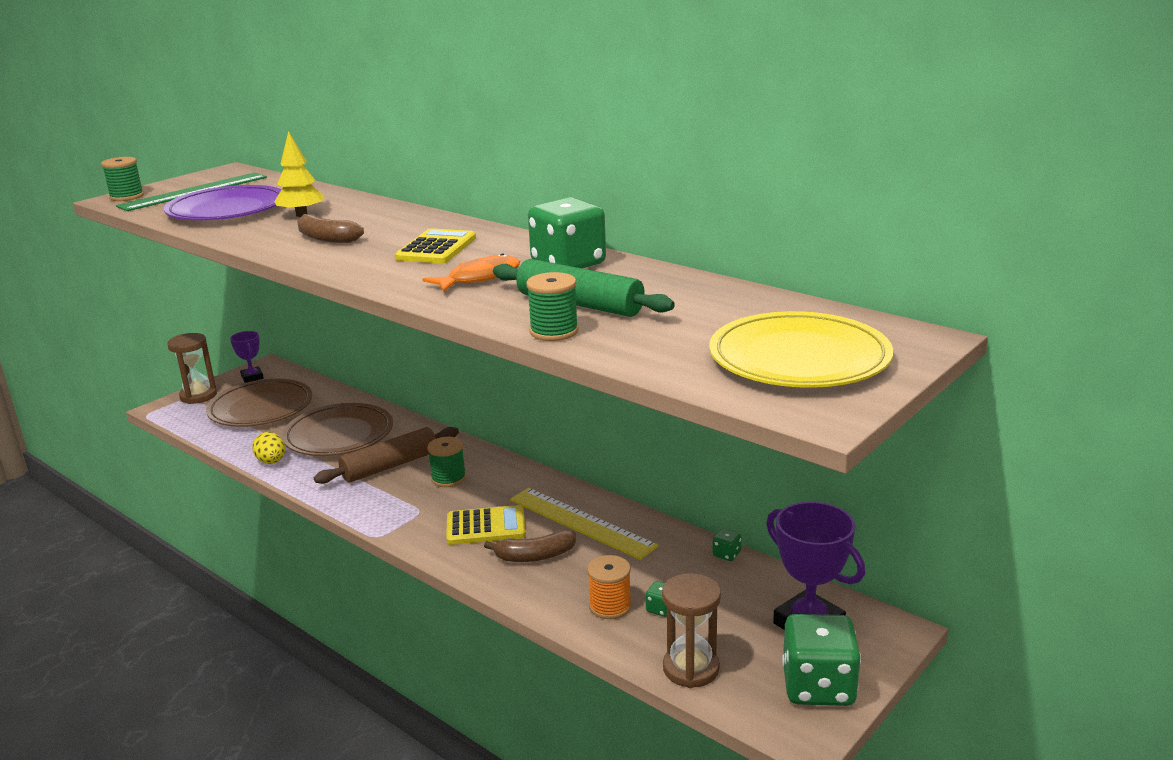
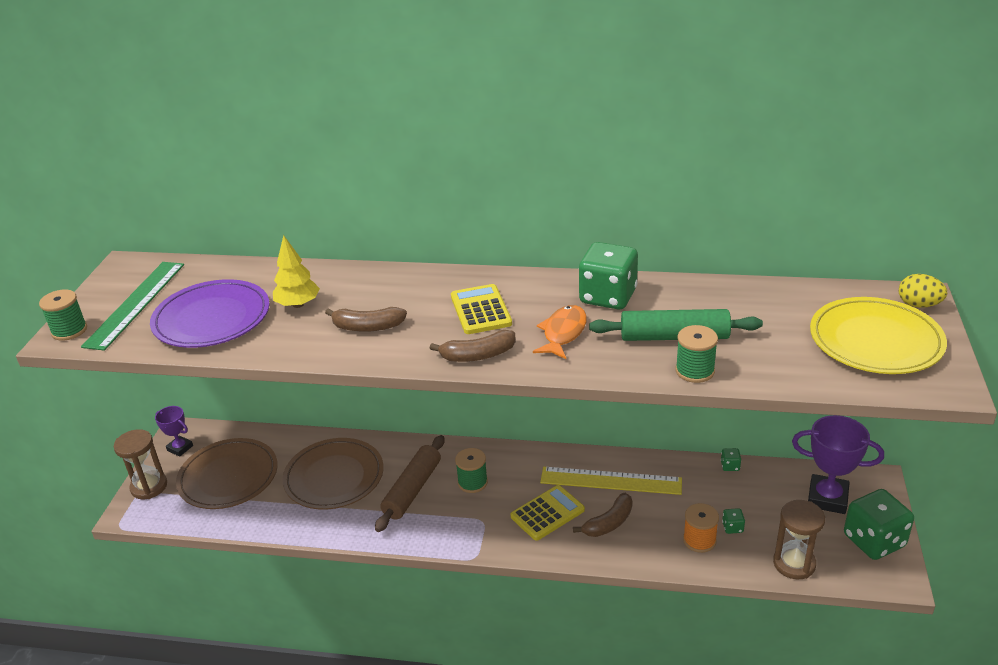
camera: 30 degrees left, 10 degrees up
(272, 462) = (304, 526): yellow egg -> yellow egg (918, 305)
(379, 275) = (478, 355): none -> brown banana

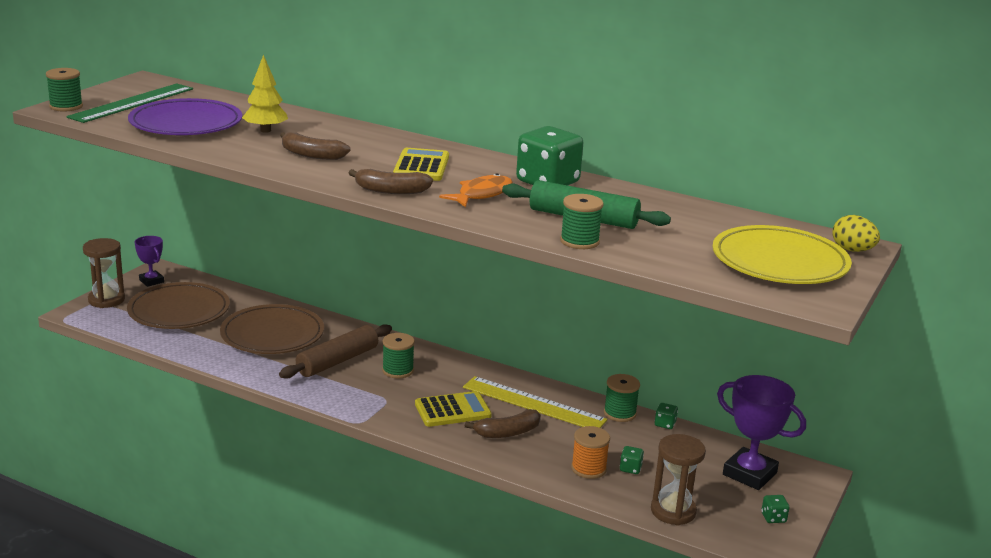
camera: 15 degrees right, 10 degrees down
(687, 466) = (620, 413): none -> green spool
(874, 541) = (773, 518): green dice -> green dice, size x0.41

